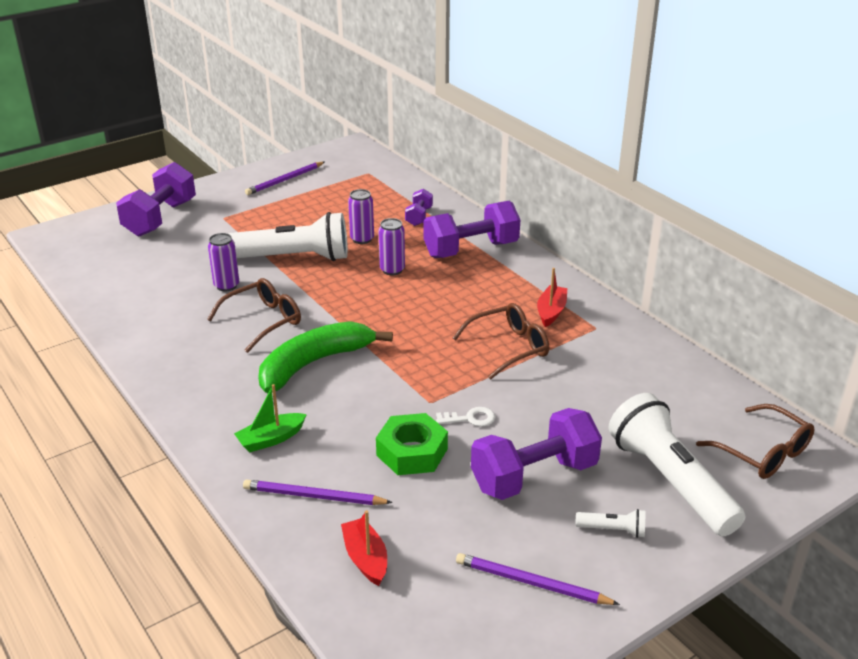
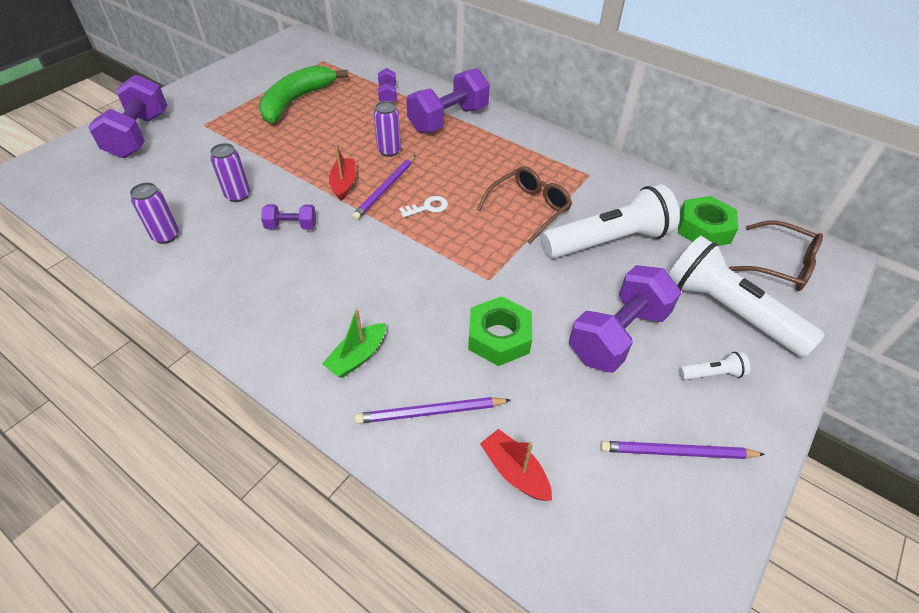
camera: 20 degrees left, 15 degrees up
(263, 321) = (291, 226): brown glasses -> purple dumbbell
(285, 180) = (248, 78): purple pencil -> purple pencil (385, 189)
(293, 258) = (291, 154): white flashlight -> white flashlight (608, 241)
(314, 363) = (362, 262): green banana -> green banana (296, 101)
(362, 239) = (347, 125): purple can -> purple can (166, 236)
(470, 418) = (533, 288): white key -> white key (428, 207)
(551, 311) = (545, 166): red boat -> red boat (344, 184)
(695, 402) = (704, 228): none -> green nut

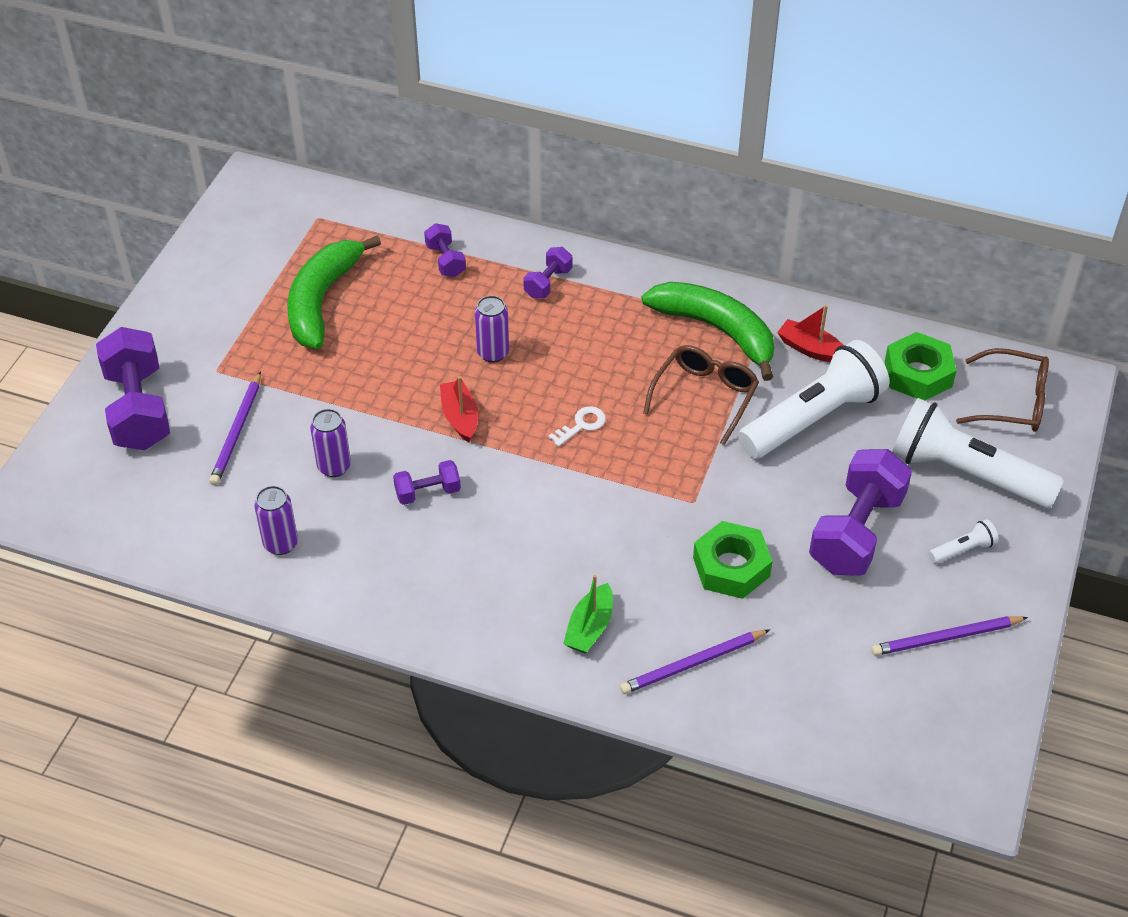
camera: 15 degrees left, 0 degrees up
(385, 189) = (516, 411): purple pencil -> purple pencil (237, 431)
(448, 119) = (548, 283): purple dumbbell -> purple dumbbell, size x0.50
(514, 471) = (798, 697): red boat -> red boat (810, 349)
(555, 169) = (716, 330): none -> green banana

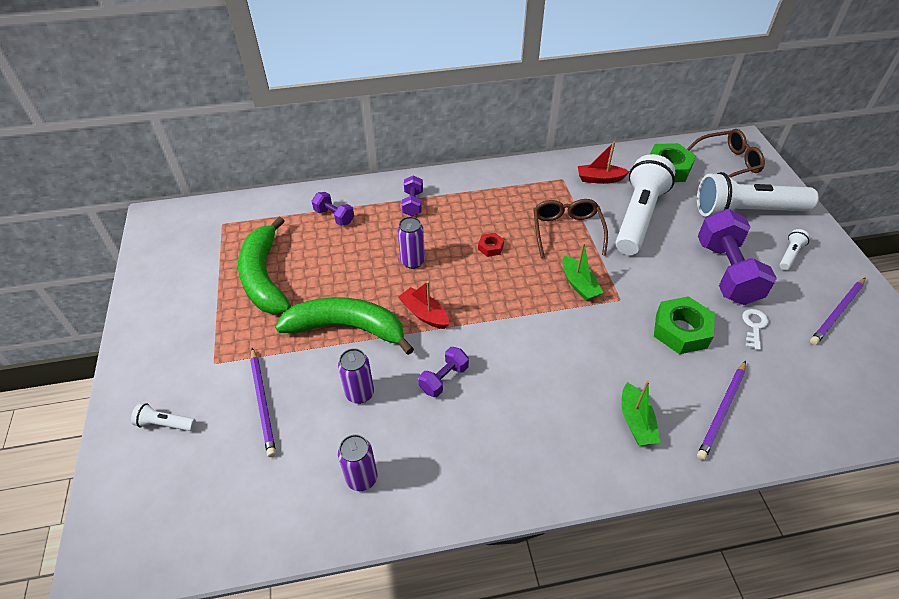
camera: 30 degrees left, 0 degrees up
(138, 409) = (165, 424): purple dumbbell -> white flashlight
(582, 425) = (509, 282): white key -> white key (754, 326)
(595, 376) = (490, 247): none -> red nut
(661, 464) = (579, 284): none -> green boat
(716, 330) = (538, 190): green banana -> green banana (347, 328)

